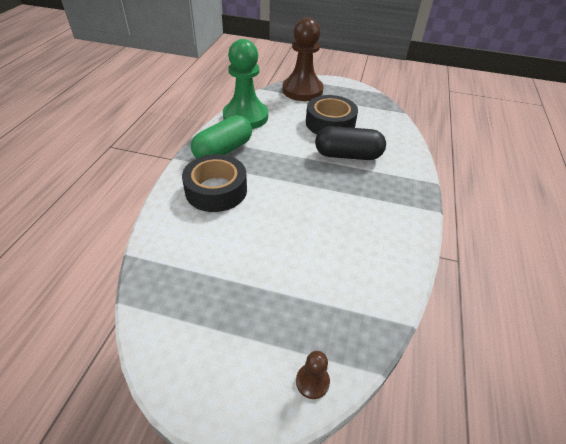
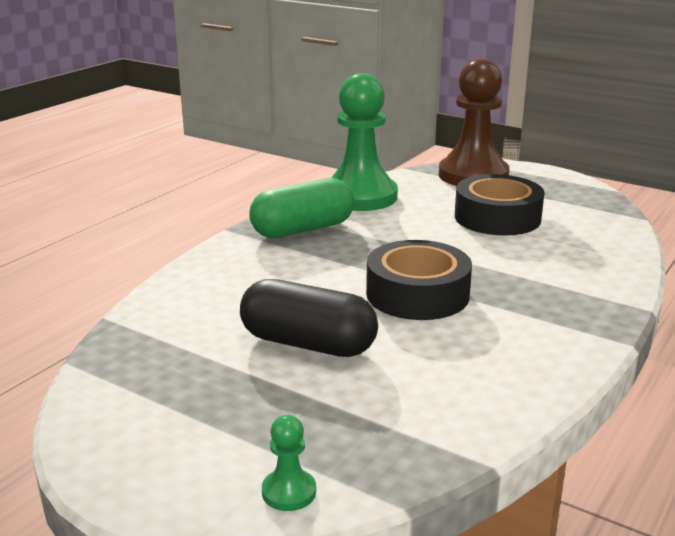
camera: 20 degrees right, 20 degrees down
(216, 190) = (266, 270): black tape -> black tape (417, 294)
(312, 381) = (289, 492): brown pawn -> green pawn
(347, 155) = (505, 257): black capsule -> black capsule (308, 344)

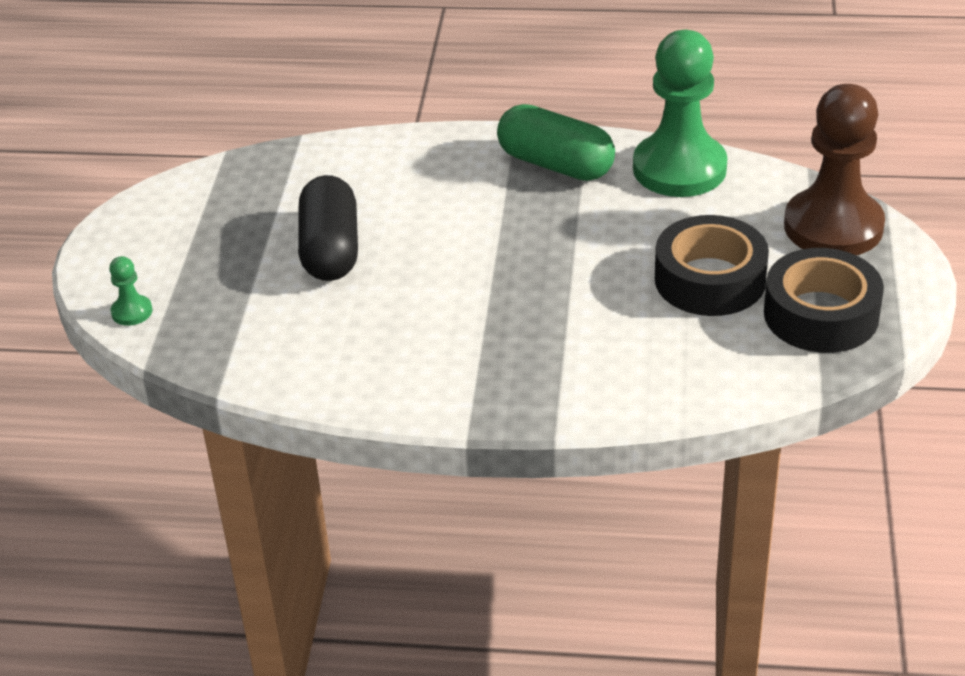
camera: 65 degrees right, 15 degrees up
(417, 294) = (468, 280): black tape -> black tape (821, 314)

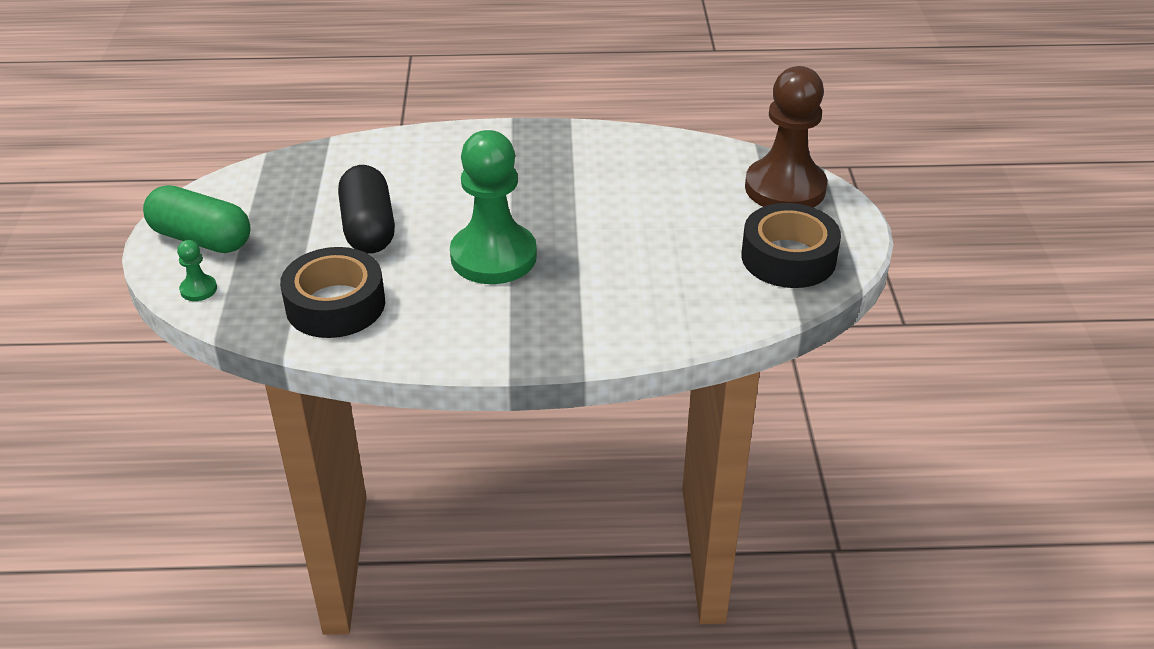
camera: 10 degrees left, 0 degrees up
(555, 164) = (550, 150): green capsule -> green capsule (201, 239)
(679, 169) = (652, 149): green pawn -> green pawn (493, 256)
(710, 280) = (693, 235): black tape -> black tape (335, 305)

